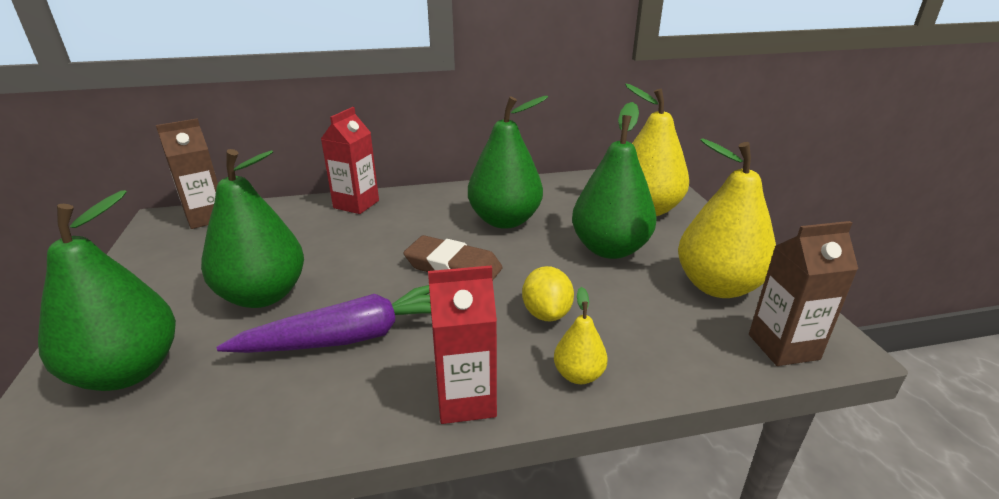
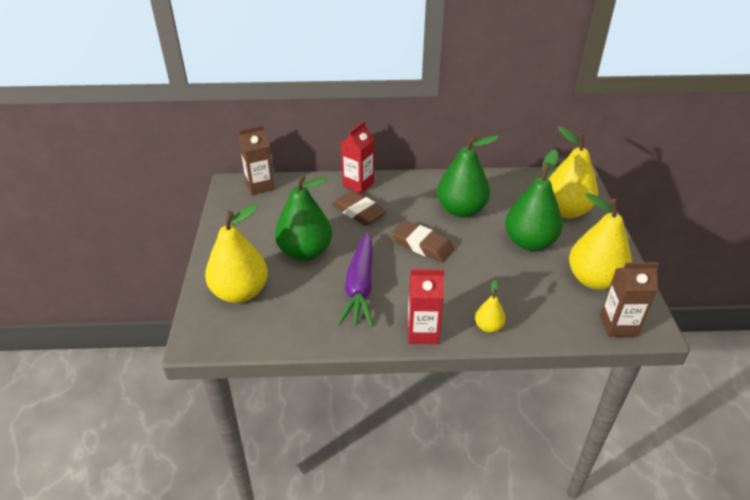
camera: 10 degrees right, 10 degrees up
(128, 371) = (240, 292): green pear -> yellow pear
(352, 337) = (360, 287): purple carrot -> purple carrot turned 105 degrees clockwise
(355, 235) = (358, 212): none -> brown eraser
(546, 313) = (477, 285): yellow lemon -> none

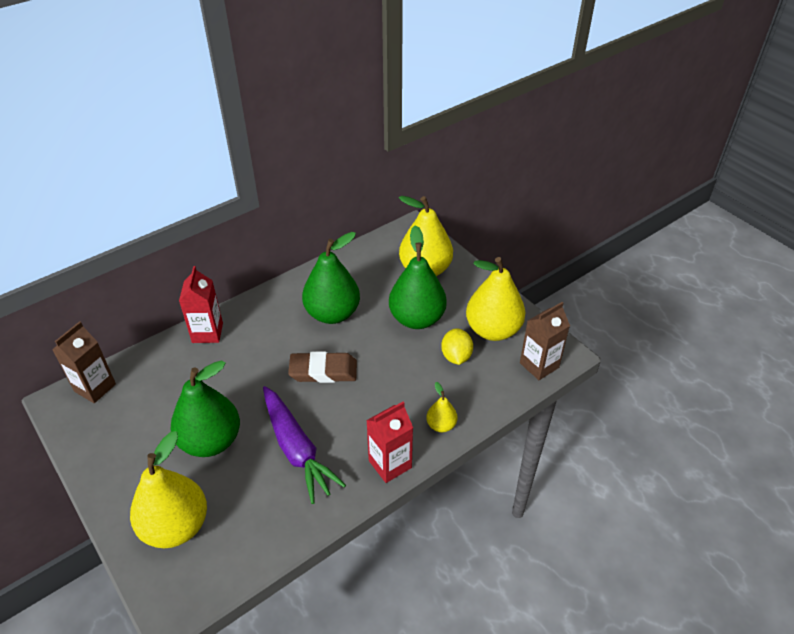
camera: 35 degrees left, 5 degrees up
(358, 212) = (232, 365): brown eraser -> none
(542, 284) = (456, 356): none -> yellow lemon

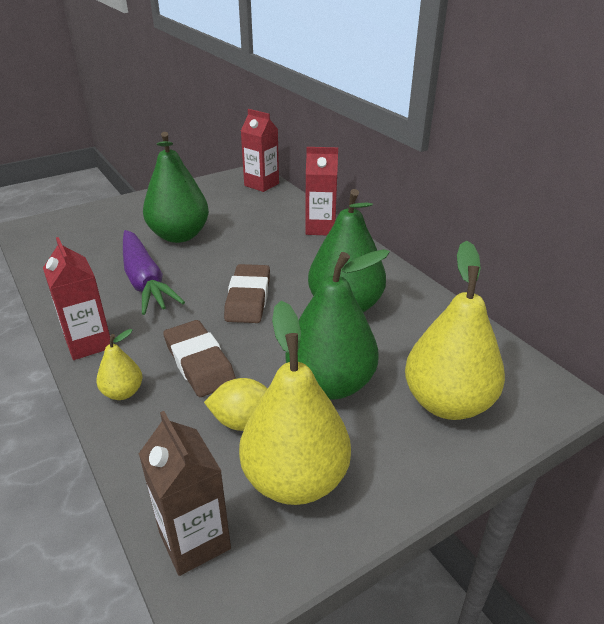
camera: 95 degrees right, 10 degrees down
(95, 388) = (261, 184): brown carton -> red carton
(176, 526) = (99, 225): yellow pear -> none
(297, 449) = (145, 281): purple carrot -> purple carrot turned 90 degrees counterclockwise
(405, 388) = (199, 363): none -> brown eraser

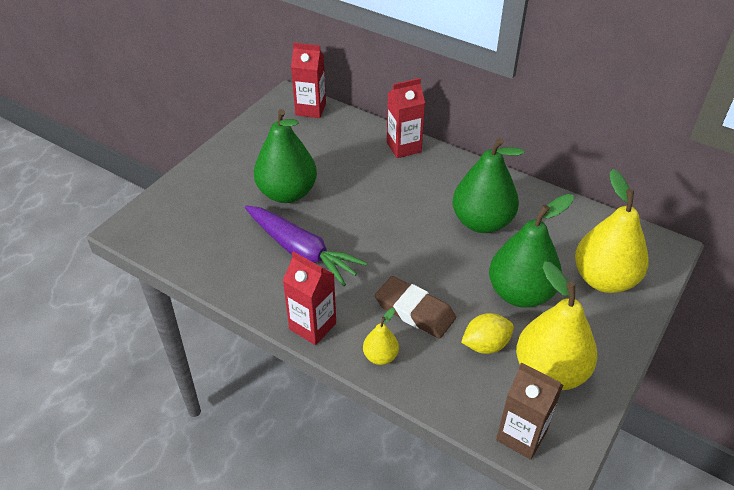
camera: 25 degrees left, 10 degrees up
(248, 298) = (402, 239): brown eraser -> none

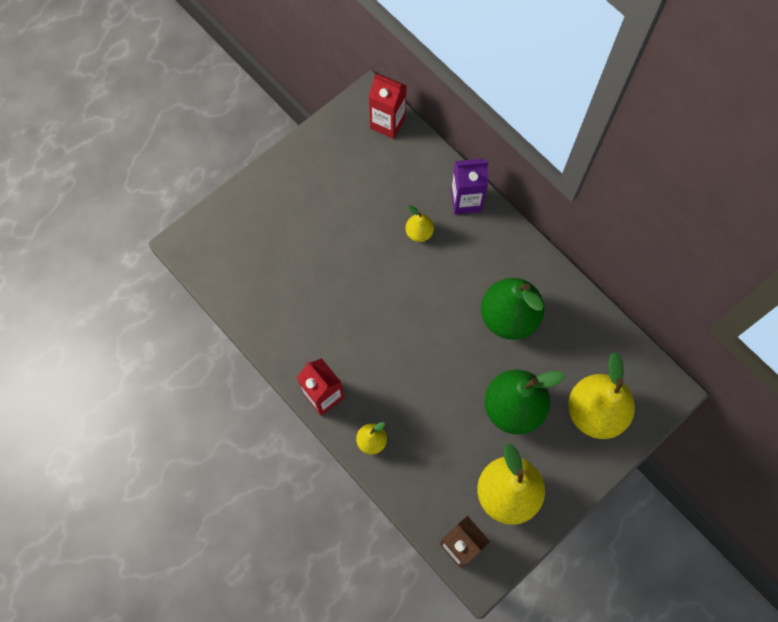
camera: 15 degrees right, 25 degrees up
(287, 193) = (337, 235): green pear -> none
(302, 251) = (334, 310): purple carrot -> none
(368, 177) = (419, 233): none -> yellow pear
(404, 147) = (466, 200): red carton -> purple carton
(415, 311) = (414, 402): brown eraser -> none
(485, 345) = (463, 453): yellow lemon -> none

